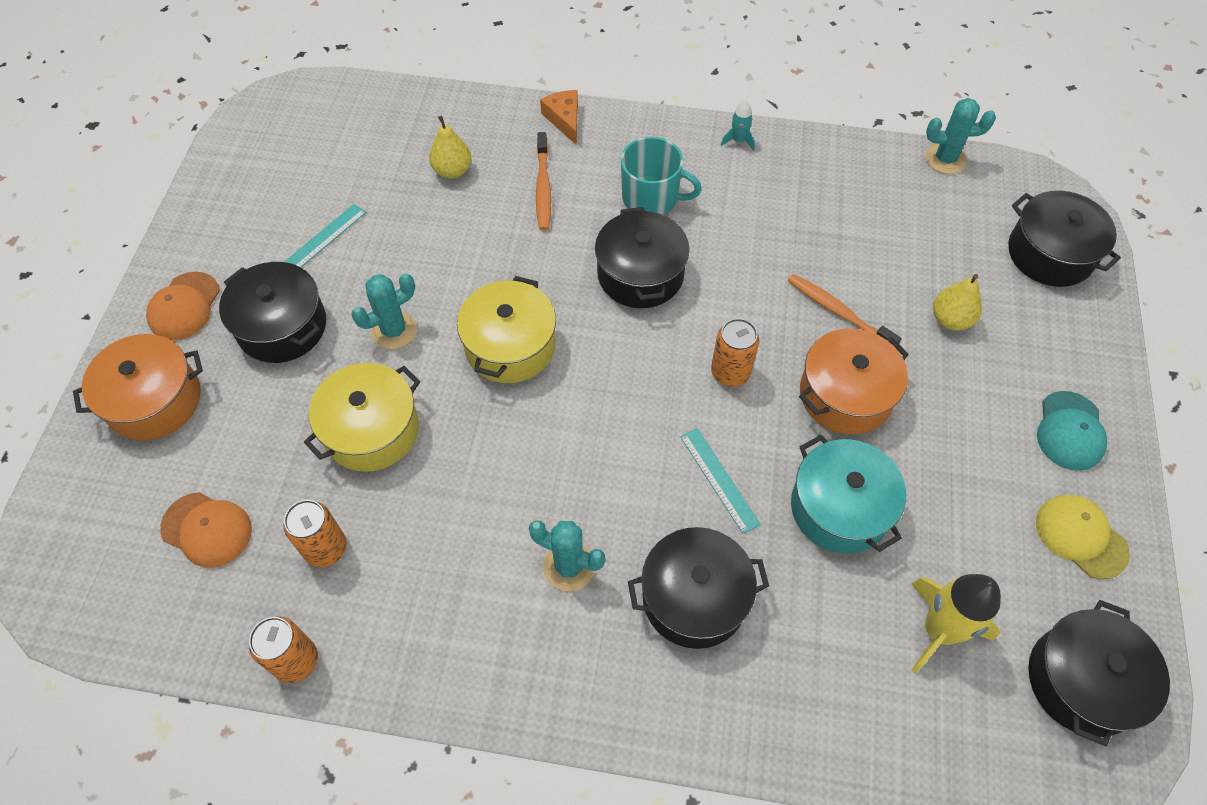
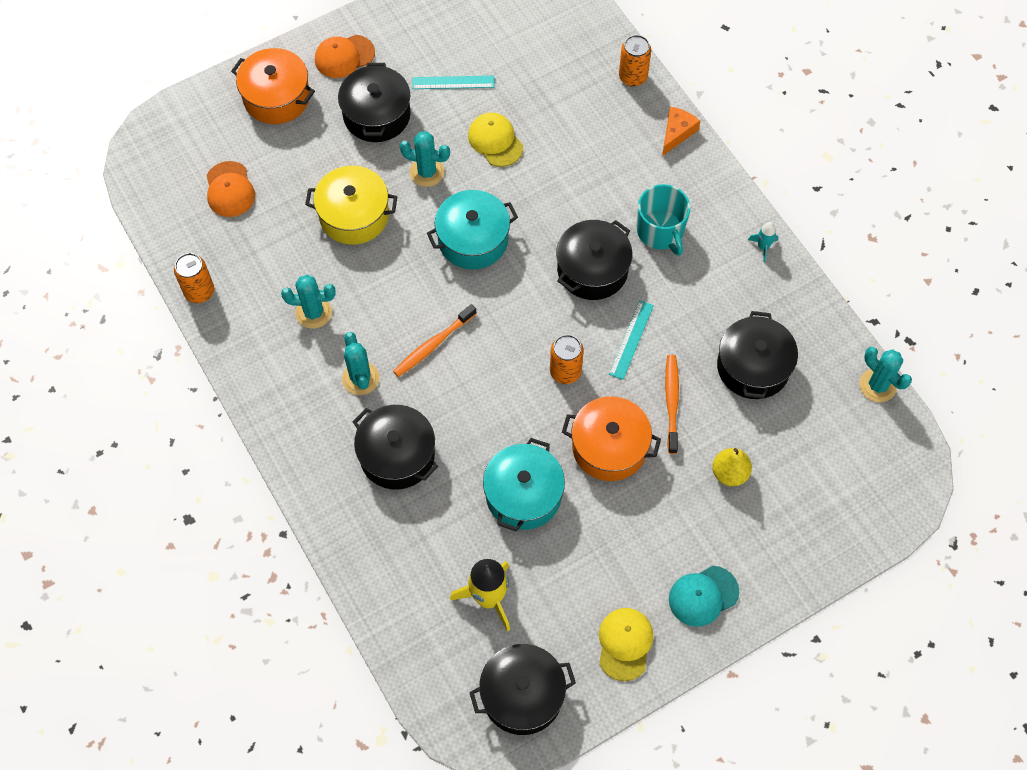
camera: 50 degrees right, 5 degrees up
(325, 548) = (268, 253): orange can -> orange can (633, 77)
(423, 252) = (495, 141): none -> yellow cap
(444, 555) = (313, 312): none -> turquoise cactus
(452, 170) = (571, 105): yellow pear -> none
(510, 346) = (473, 240): yellow pot -> turquoise pot
(543, 187) = (608, 165): orange toothbrush -> orange toothbrush (433, 345)
(719, 479) = (484, 417): turquoise ruler -> turquoise ruler (631, 339)
(1050, 254) = (851, 503): black pot -> black pot (753, 367)

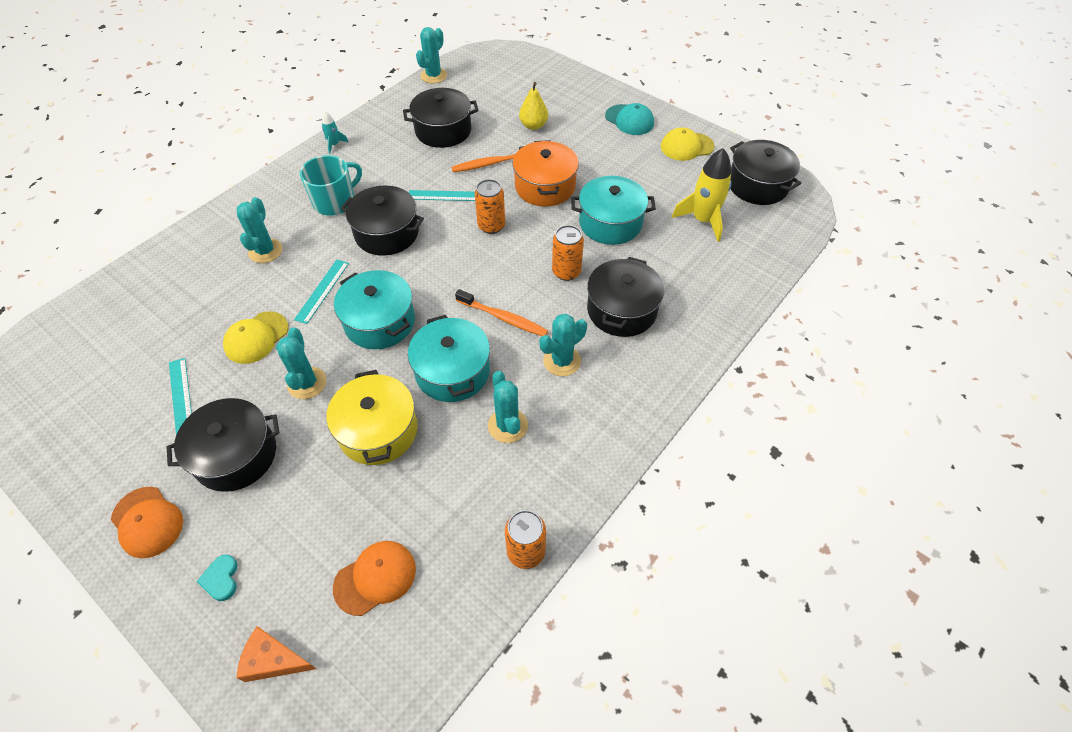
camera: 110 degrees left, 10 degrees down
(276, 97) = (221, 579): orange pot -> turquoise heart
(389, 285) = (452, 371): none -> turquoise pot
(533, 199) = (322, 291): none -> turquoise ruler
(607, 160) = (265, 251): none -> turquoise cactus
(633, 77) = (163, 256): orange can -> orange can (566, 272)
(677, 133) = (227, 214): orange cheese -> orange cheese (274, 660)

